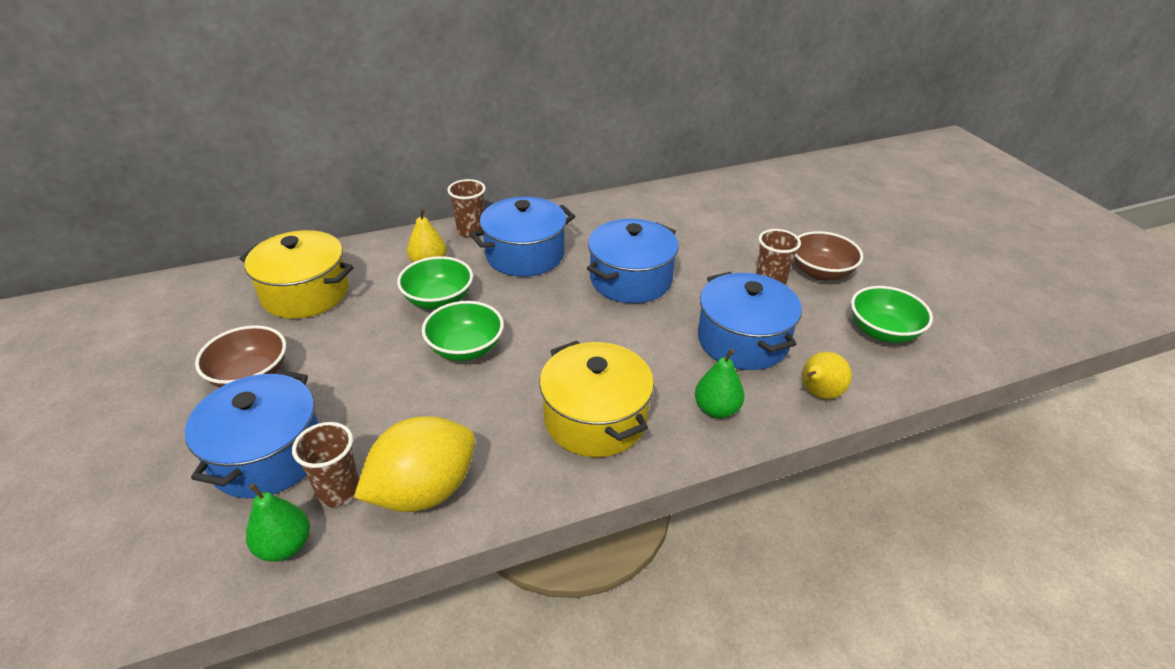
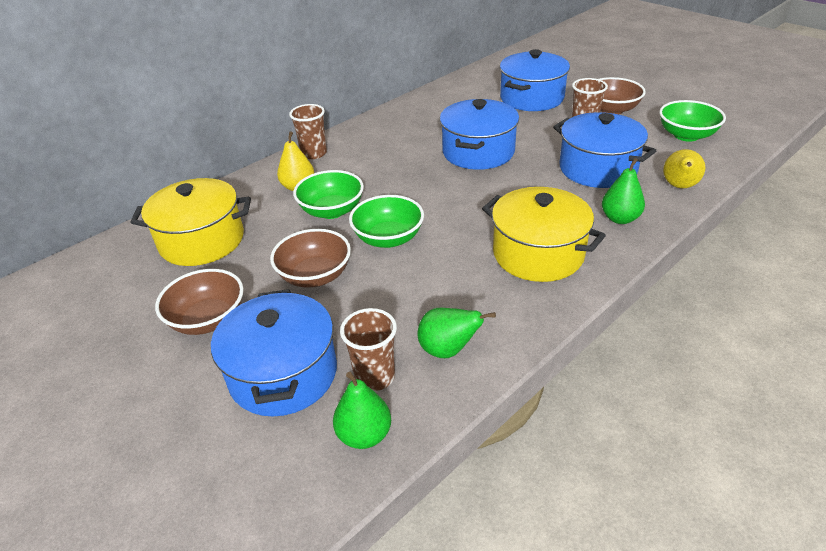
camera: 20 degrees left, 0 degrees up
(370, 365) = (315, 276): none -> brown bowl
(424, 491) = (448, 350): yellow lemon -> green pear
(525, 255) = (376, 158): blue pot -> blue pot (532, 98)

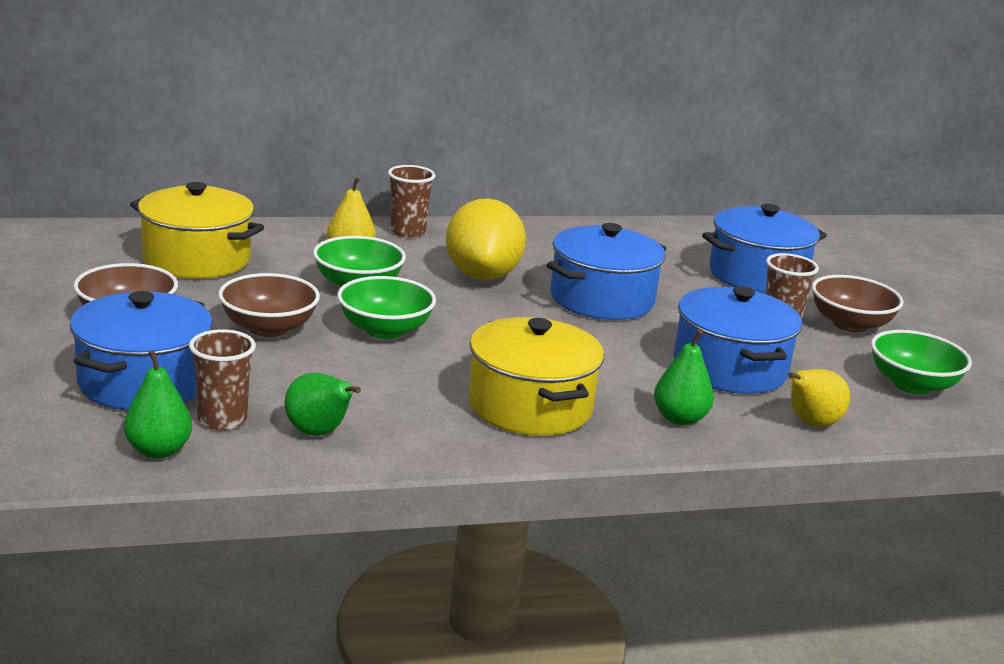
camera: 25 degrees right, 15 degrees down
(395, 166) = (482, 275): none -> yellow lemon

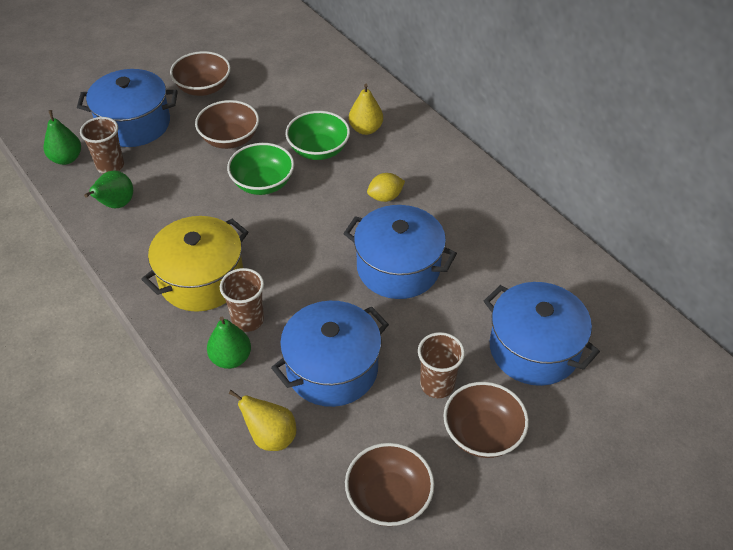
camera: 70 degrees right, 25 degrees up
(196, 259) = (300, 77): yellow pot -> none
(407, 232) = (428, 139): brown cup -> brown cup (248, 320)
(482, 275) = (385, 197): yellow lemon -> yellow lemon, size x0.47
(912, 385) = (388, 497): green bowl -> brown bowl

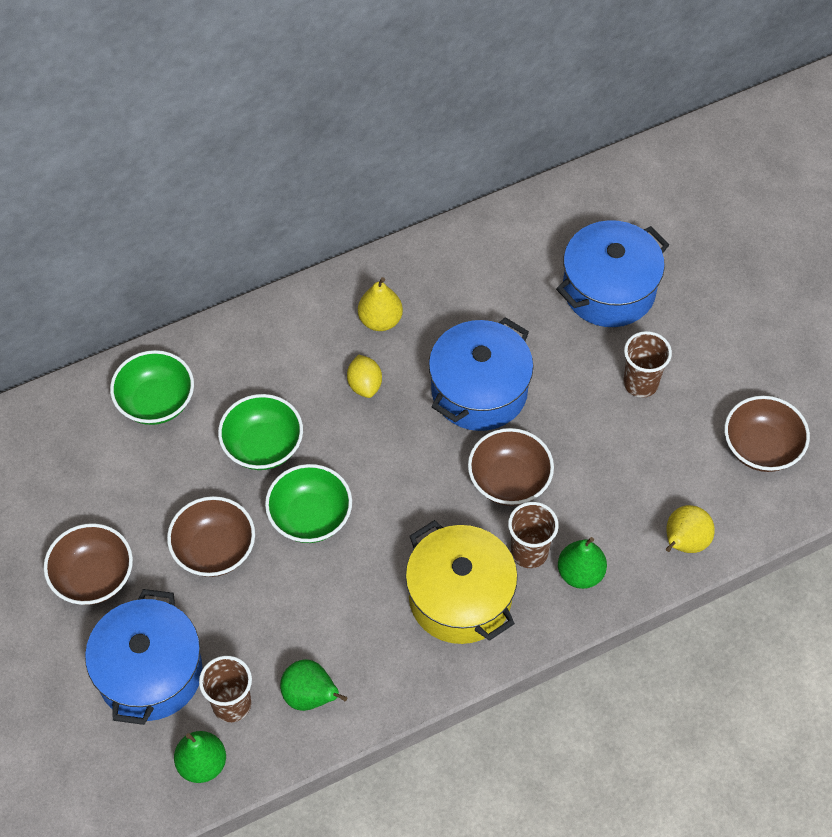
camera: 80 degrees left, 10 degrees up
(332, 369) = (608, 475): blue pot -> none
(343, 93) = (156, 401): none -> green bowl
(365, 129) = (236, 387): yellow pear -> yellow pear (380, 320)
(482, 433) = (701, 356): brown bowl -> brown bowl (509, 480)

